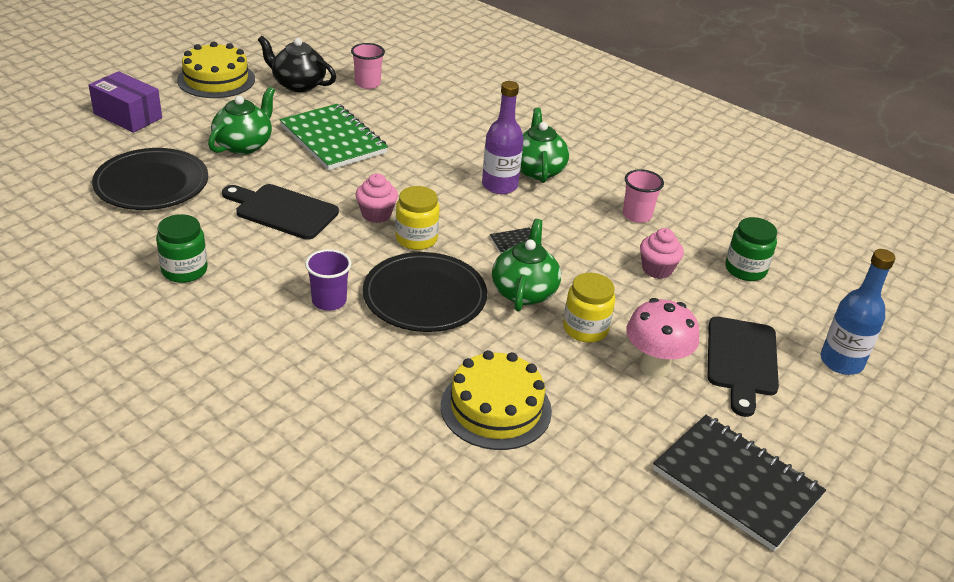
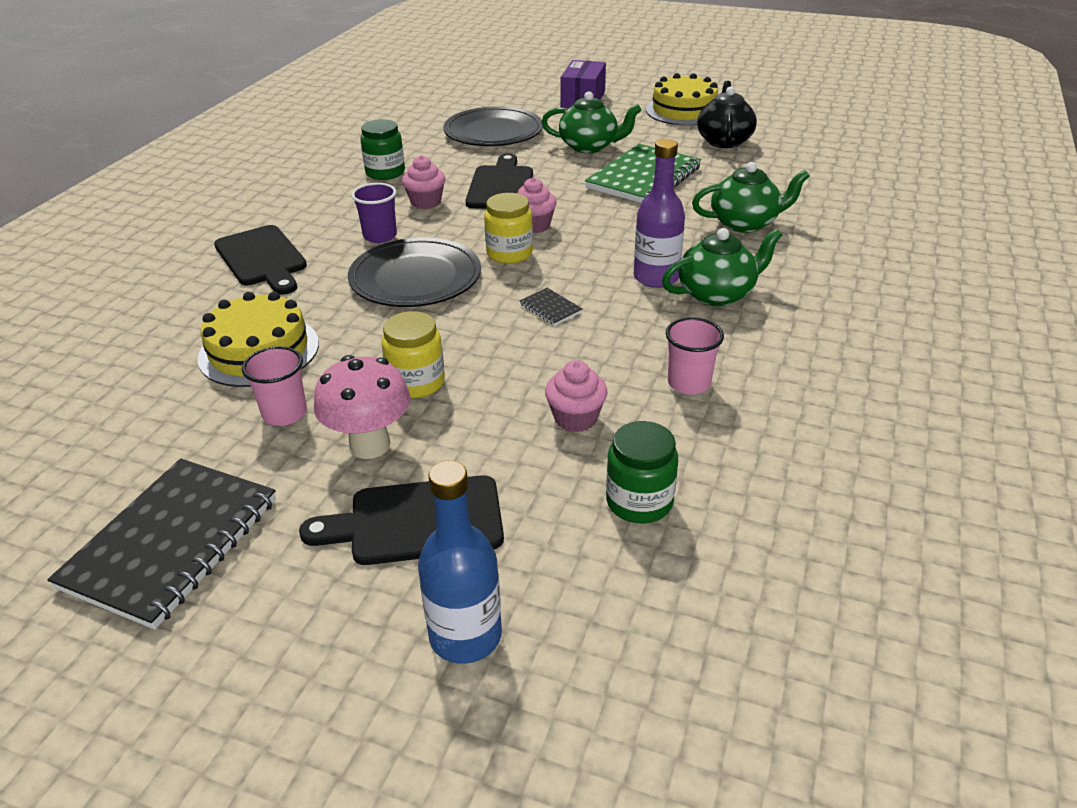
camera: 75 degrees right, 0 degrees up
(279, 260) = (426, 202): none -> pink cupcake
(319, 385) = (262, 258): none -> black cutting board
(367, 83) = (774, 168): pink cup -> pink cup (285, 413)
(524, 291) = (461, 331): green teapot -> green teapot (745, 223)

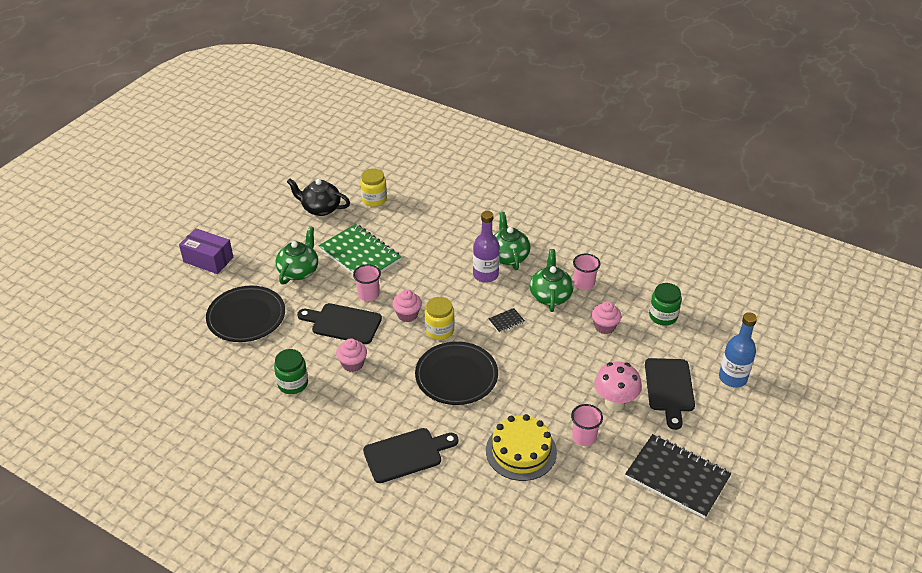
camera: 80 degrees left, 5 degrees up
(380, 236) = (395, 390): purple cup -> none
(416, 383) = (566, 382): yellow jar -> yellow jar (374, 199)
(564, 194) = (368, 295): none -> pink cup
(684, 110) = (260, 214): yellow cake -> none
(745, 223) = (436, 228): green teapot -> green teapot (550, 296)

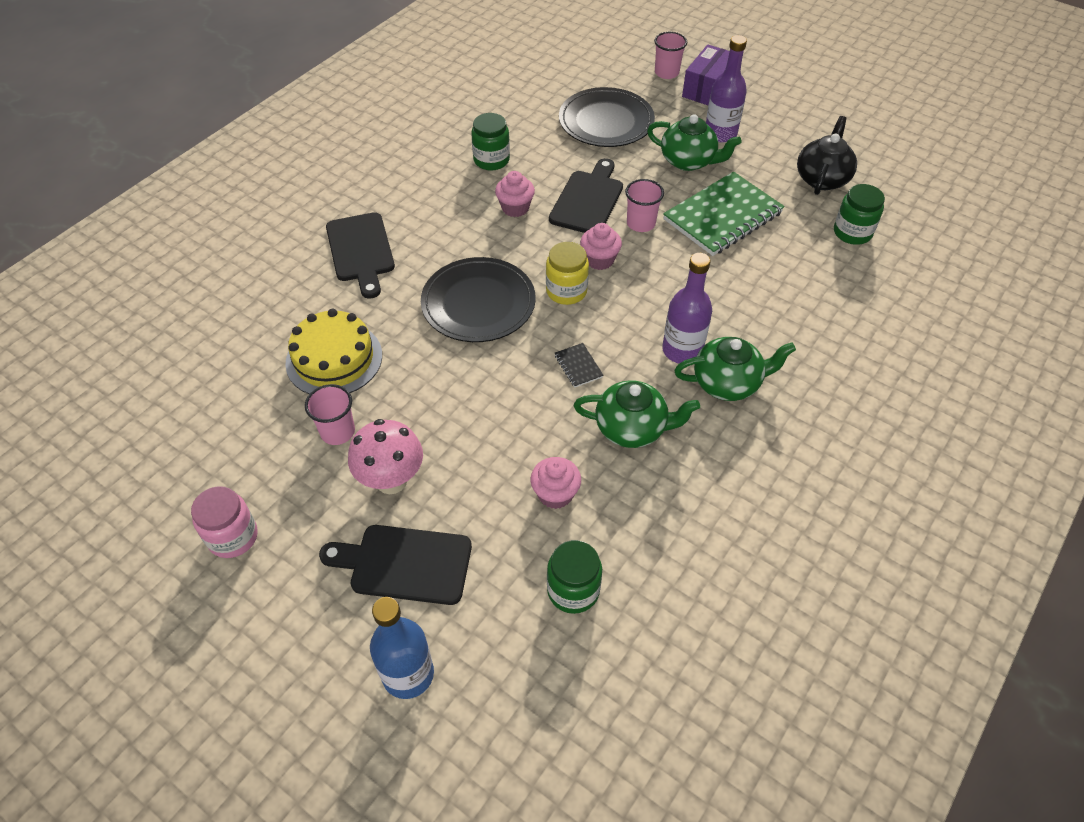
camera: 95 degrees right, 10 degrees up
(267, 254) = (720, 133): none -> purple bottle
(374, 199) = (852, 232): yellow jar -> green jar
(584, 284) = (660, 480): pink cup -> pink cup (666, 73)
(677, 477) = (233, 537): black notebook -> pink jar

